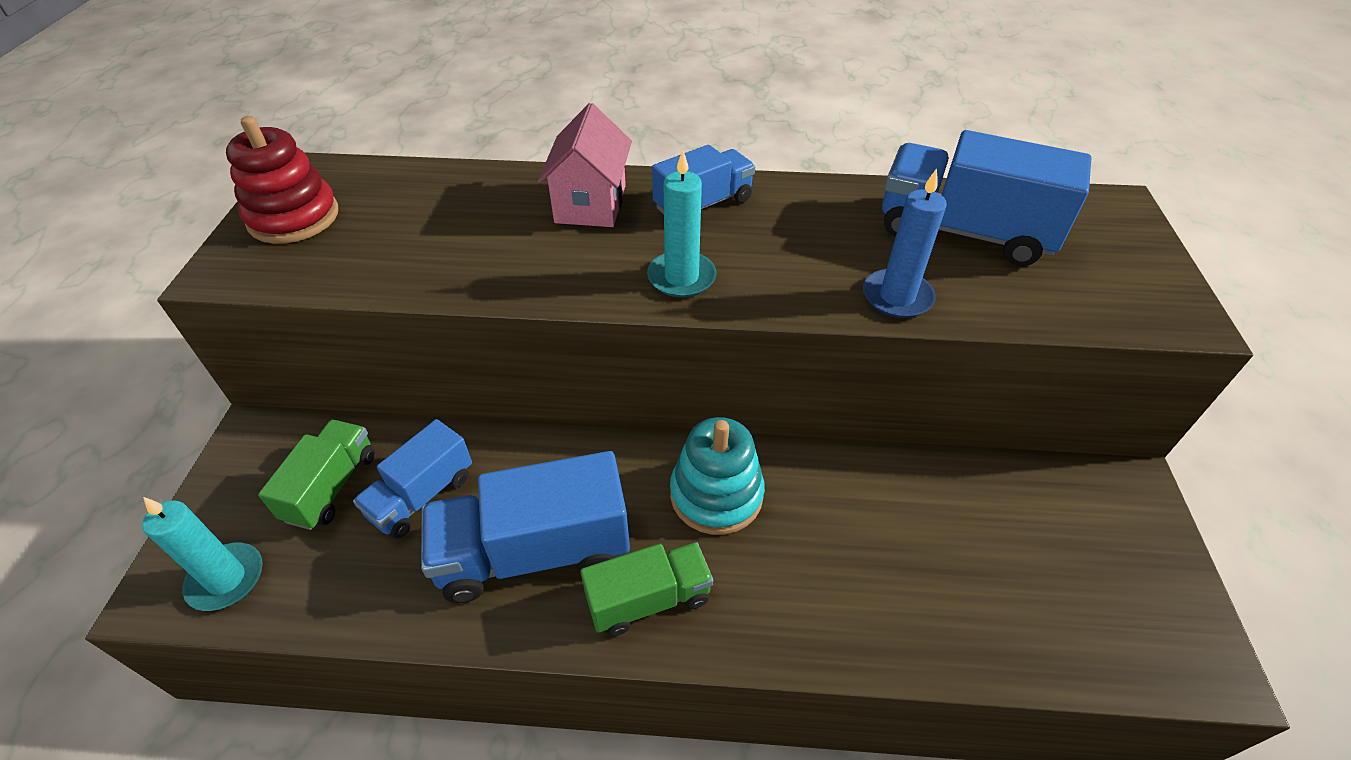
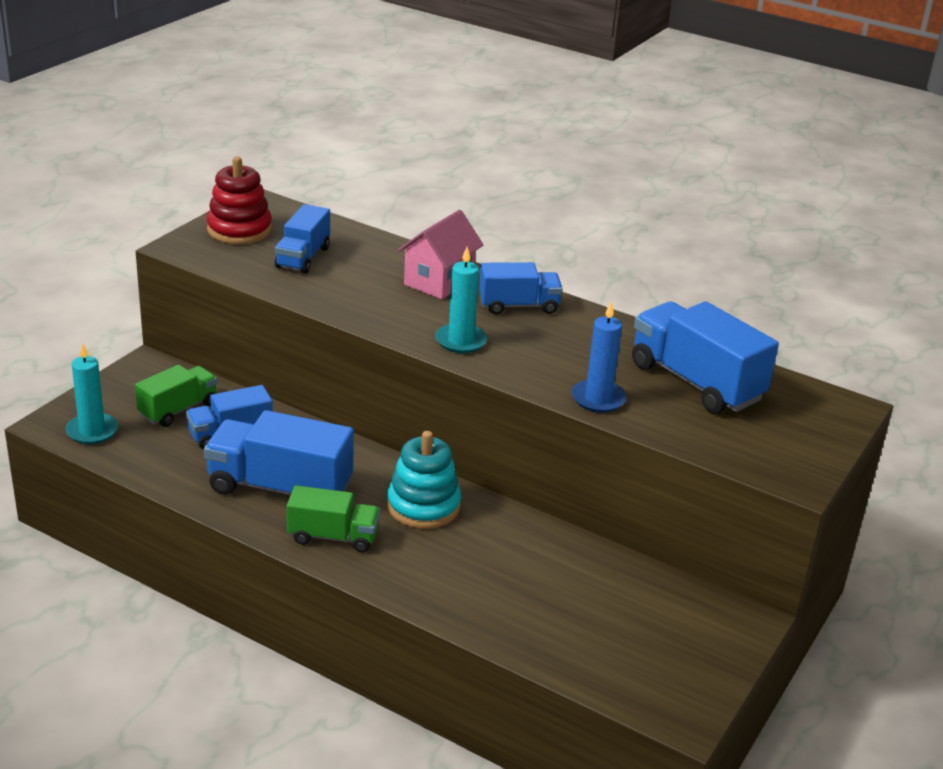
camera: 25 degrees right, 15 degrees down
(403, 229) = (303, 257): none -> blue truck

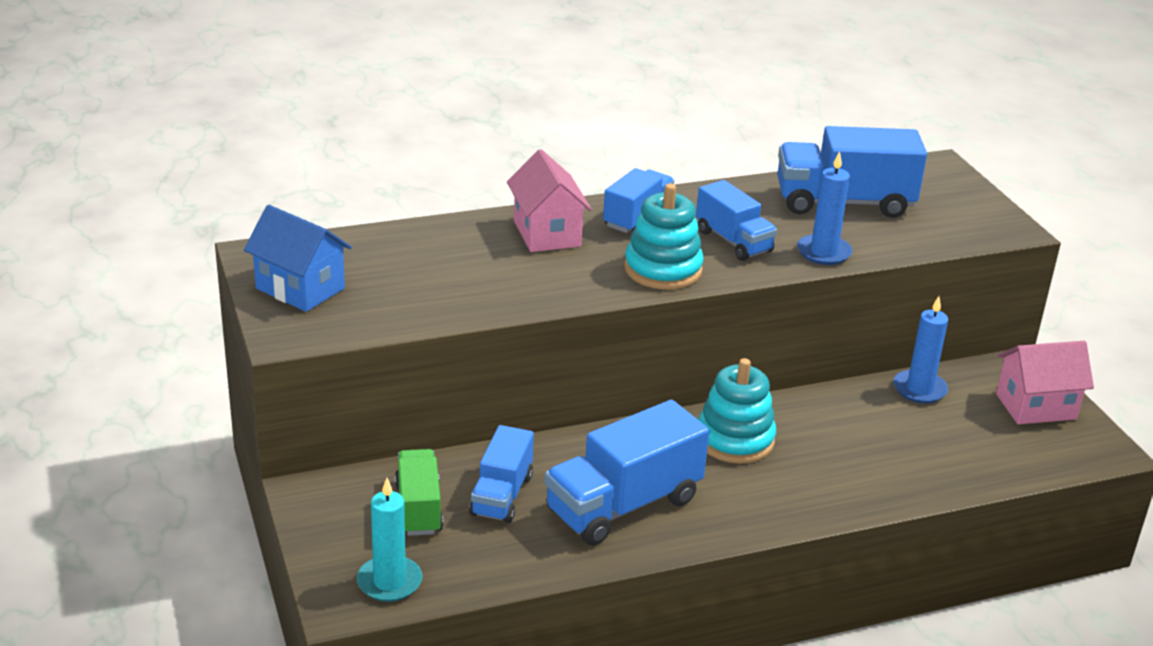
camera: 50 degrees left, 0 degrees up
(239, 230) = (300, 288): red stacking toy -> blue house
(303, 257) = (408, 279): blue truck -> blue truck (733, 241)
(333, 537) = (730, 509): green truck -> none
(460, 341) = (663, 269): turquoise candle -> turquoise stacking toy
(623, 573) = (919, 389): none -> blue candle
(692, 649) = (1035, 406): none -> pink house

